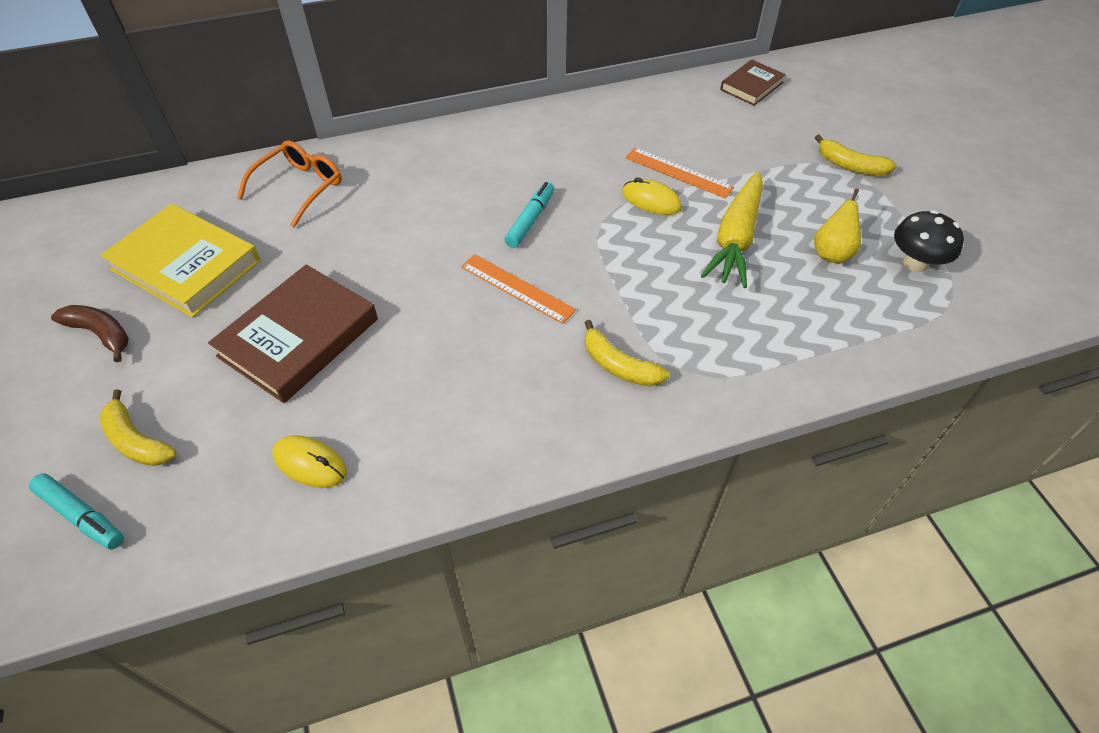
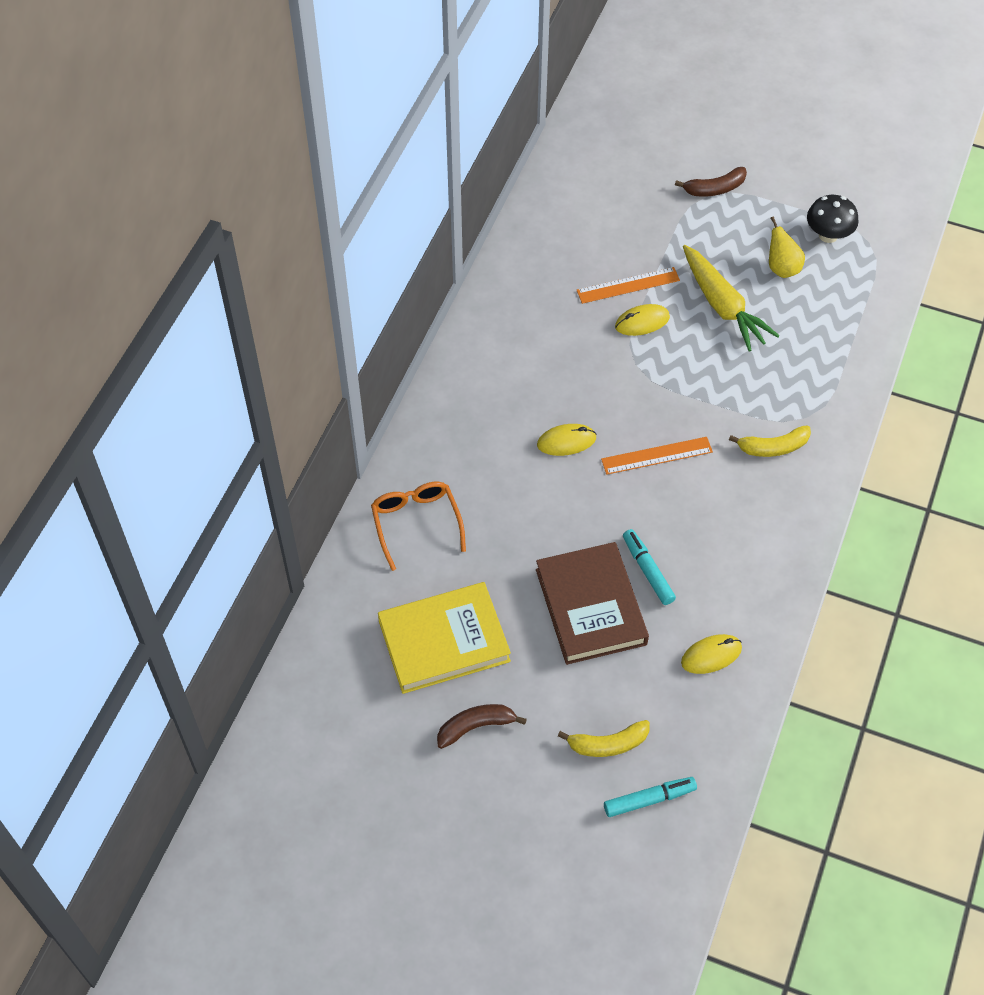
camera: 50 degrees left, 5 degrees up
(471, 224) = (566, 441): none -> yellow mouse
(530, 220) = (595, 404): turquoise marker -> turquoise marker (648, 570)
(751, 86) = (575, 168): brown book -> none
(850, 166) = (714, 189): yellow banana -> brown banana

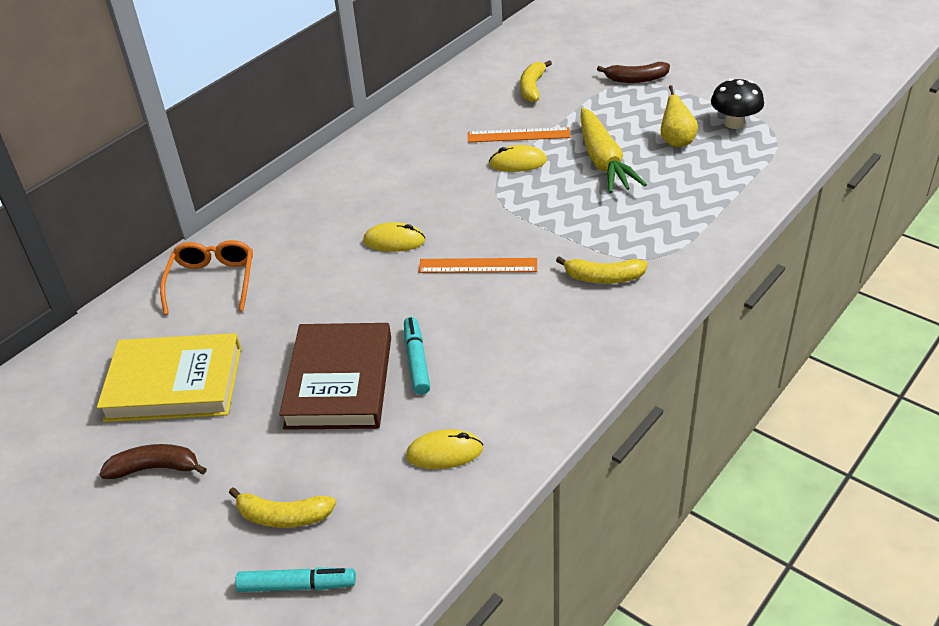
camera: 20 degrees right, 15 degrees down
(615, 217) = (532, 88): none -> yellow banana

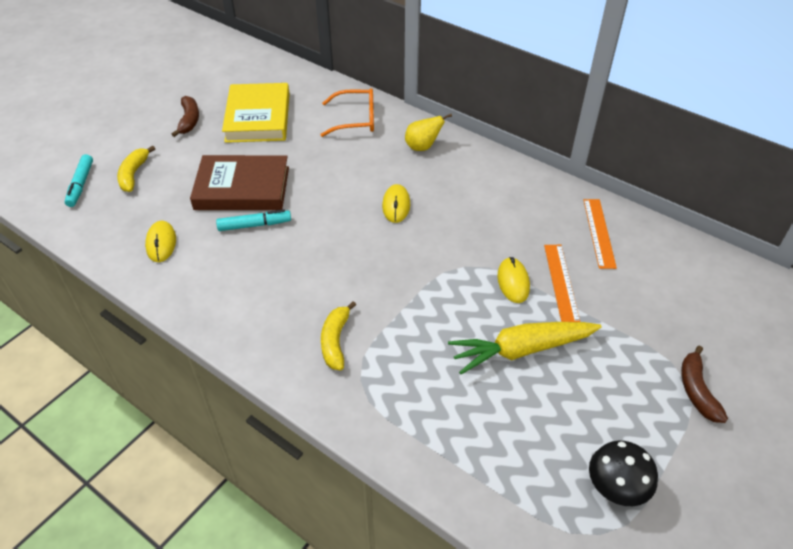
camera: 85 degrees right, 5 degrees up
(478, 266) = (360, 256): orange ruler -> orange ruler (598, 232)
(532, 88) = (654, 294): yellow banana -> none
(676, 141) = (567, 421): yellow pear -> yellow pear (422, 147)

